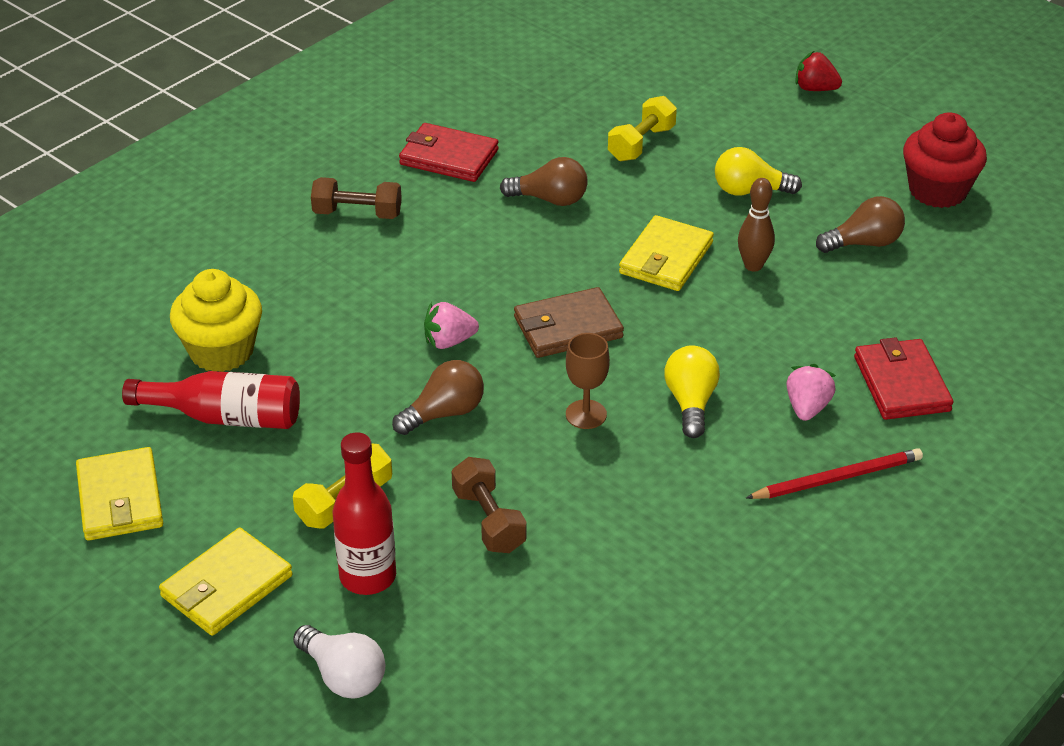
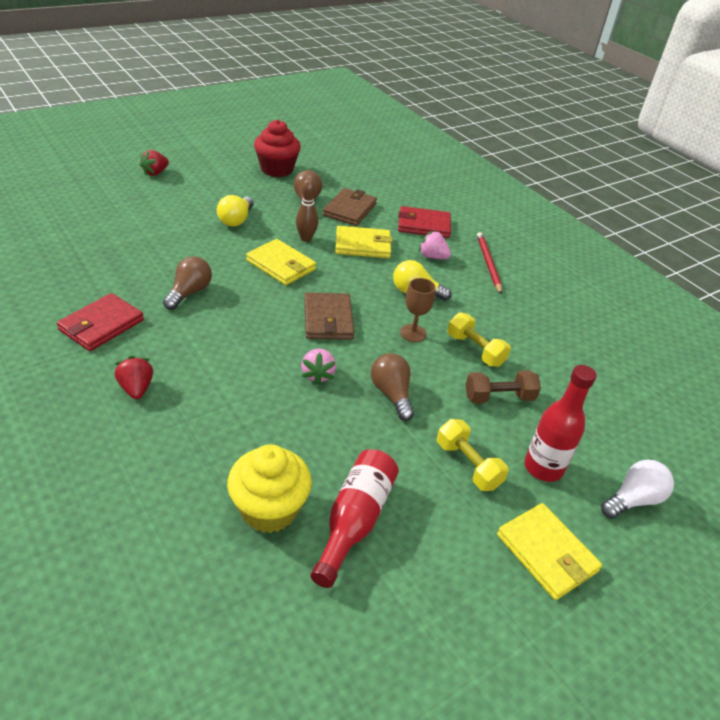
camera: 80 degrees left, 0 degrees up
(120, 499) = (436, 616): yellow wallet -> yellow wallet (363, 245)
(357, 213) = (136, 388): brown dumbbell -> red strawberry
(641, 144) = (157, 242): yellow dumbbell -> yellow dumbbell (475, 350)
(878, 292) = (349, 210): none -> brown wallet

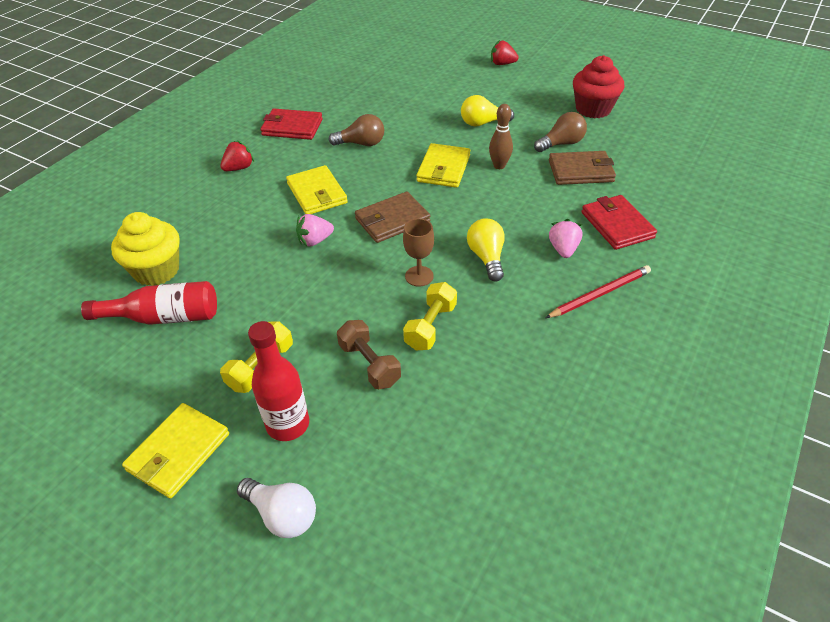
camera: 70 degrees right, 5 degrees up
(363, 245) = (528, 200): yellow wallet -> yellow wallet (317, 193)
(392, 394) = (321, 290): brown light bulb -> none

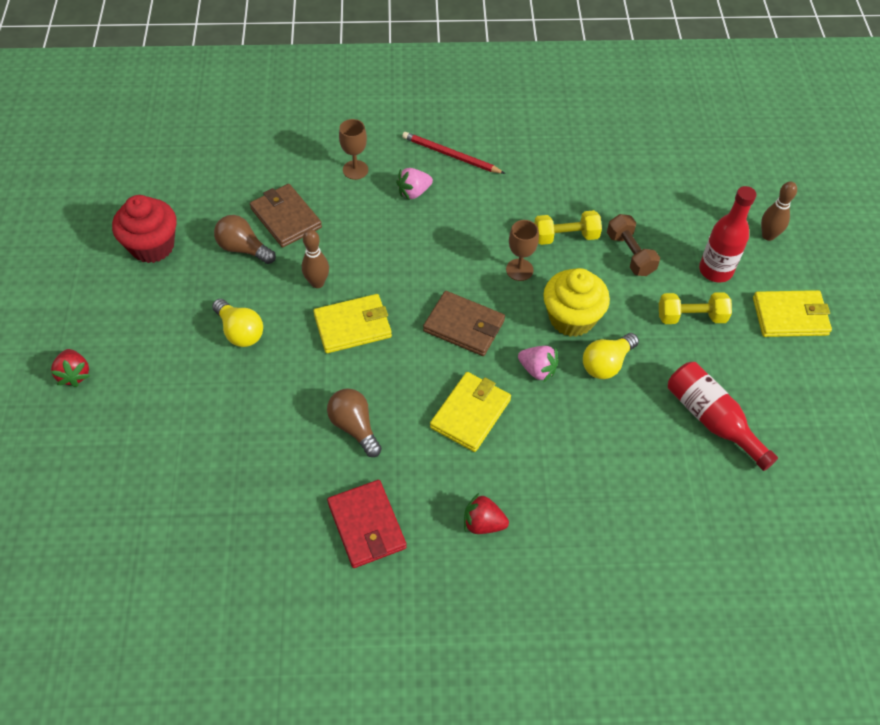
camera: 125 degrees left, 10 degrees up
(157, 270) = (675, 473): yellow cupcake -> yellow cupcake (571, 318)
(282, 515) = (768, 235): white light bulb -> brown bowling pin
(369, 364) = (630, 254): brown dumbbell -> brown dumbbell turned 45 degrees counterclockwise
(487, 258) = (462, 236): yellow light bulb -> yellow light bulb (606, 364)
(617, 225) = (355, 170): red wallet -> brown goblet

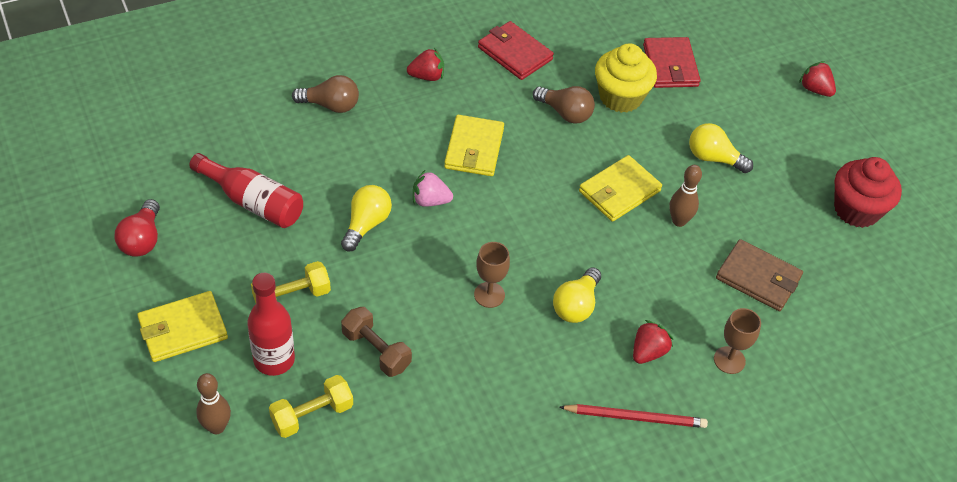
camera: 155 degrees right, 5 degrees down
(202, 452) = (670, 66): none -> red wallet
(243, 249) = (772, 233): brown light bulb -> brown light bulb (330, 105)
(414, 192) = (648, 352): pink strawberry -> red strawberry
(451, 241) = (576, 305): none -> yellow light bulb
(464, 326) = (517, 221): brown wallet -> none
(565, 237) = (455, 349): yellow dumbbell -> yellow dumbbell (312, 415)
(571, 318) = (415, 259): yellow cupcake -> yellow cupcake (620, 97)
(824, 411) = (142, 239): none -> red light bulb

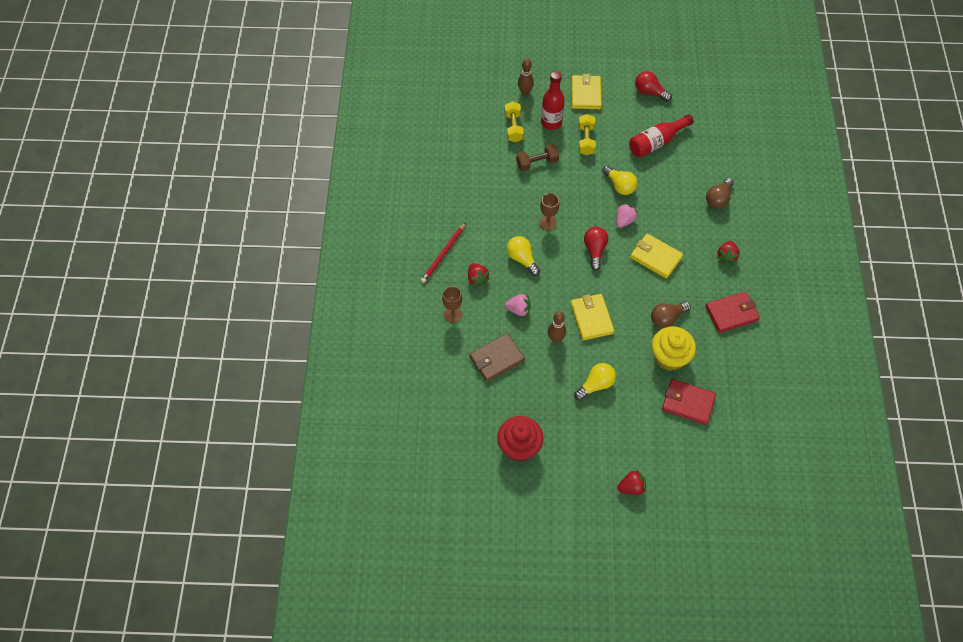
camera: 120 degrees right, 10 degrees up
(505, 220) = (595, 250): none -> red light bulb
(664, 279) = (518, 310): none -> pink strawberry

